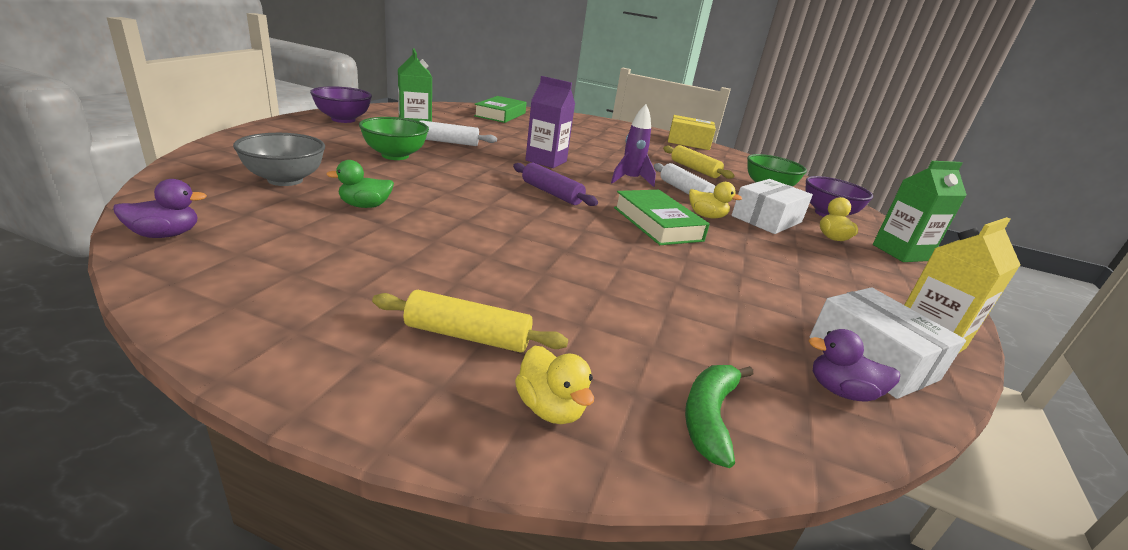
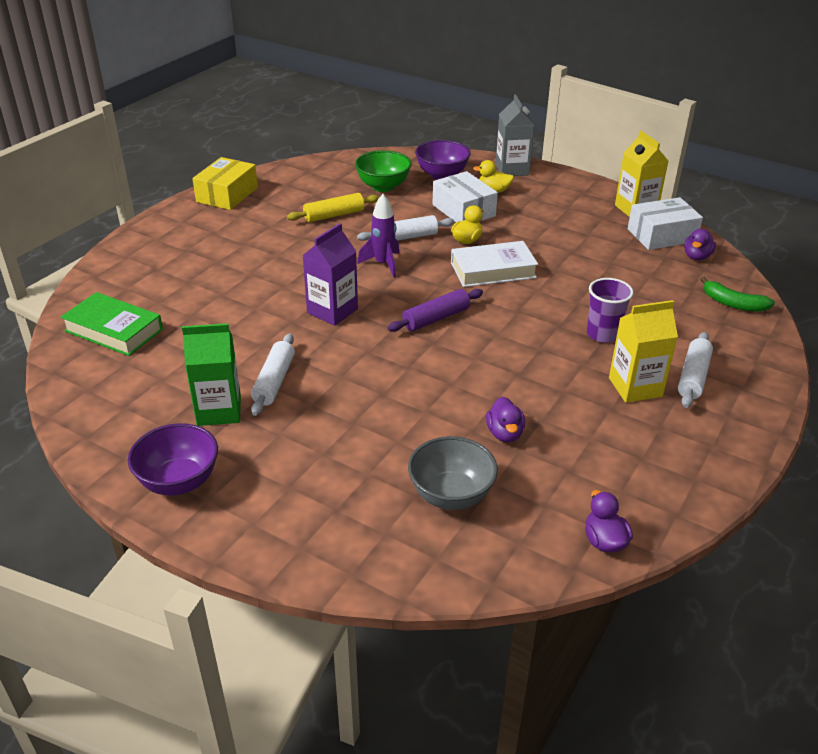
camera: 75 degrees left, 10 degrees up
(365, 206) = (504, 433): green duck -> purple duck
(395, 156) = (343, 422): green bowl -> none
(441, 284) = (635, 387): none -> yellow carton
(467, 336) = (693, 377): yellow rolling pin -> white rolling pin
(550, 408) = (745, 352): yellow duck -> none
(556, 275) = (603, 334): none -> purple cup
(657, 224) = (493, 270): green book -> white book
(900, 252) = (512, 169): green carton -> grey carton

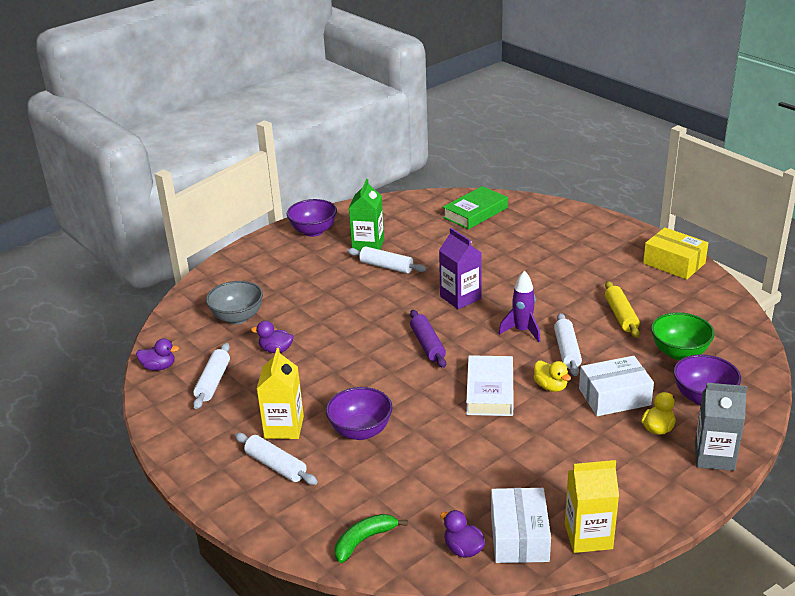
camera: 110 degrees right, 5 degrees down
(600, 471) = (213, 382): none -> white rolling pin
(603, 334) = (360, 431): purple cup -> purple bowl

